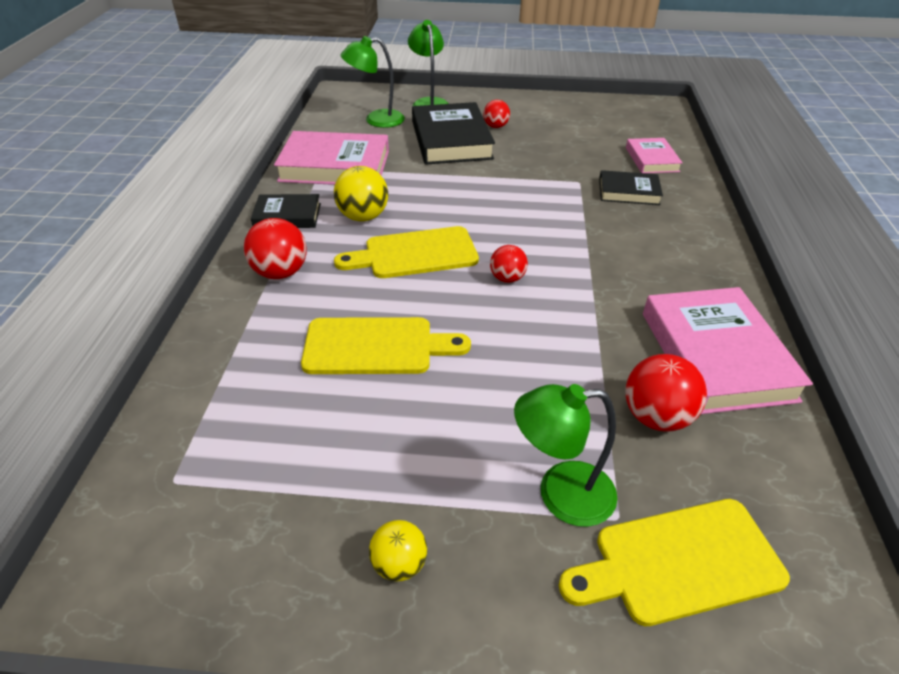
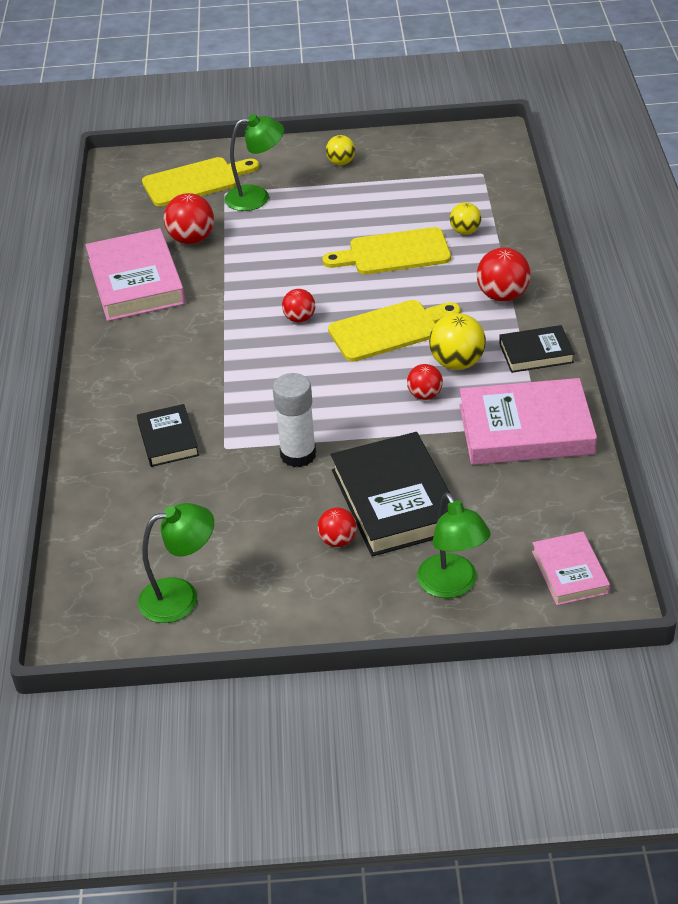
camera: 175 degrees right, 0 degrees up
(269, 366) = (465, 231): none -> yellow ball
(376, 120) = (516, 529): green lamp -> green lamp (181, 597)
(403, 196) = (425, 395): none -> red ball
(519, 171) = (298, 455): none -> white glue stick
(628, 192) = (168, 439): black book -> black book turned 75 degrees clockwise
(652, 159) = (126, 501): pink book -> pink book (569, 572)

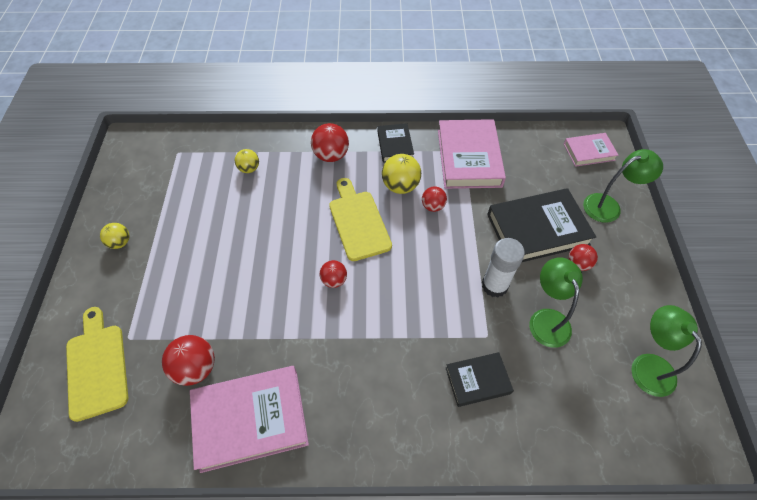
camera: 90 degrees left, 15 degrees up
(257, 197) = (147, 310): green lamp -> green lamp (546, 319)
(394, 253) = (263, 213): yellow cutting board -> none

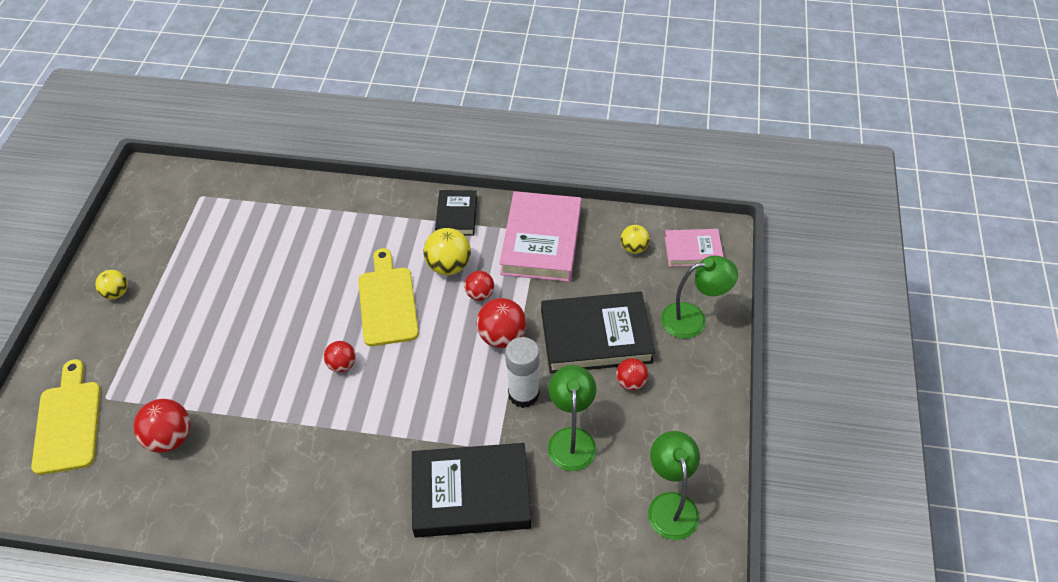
camera: 10 degrees right, 5 degrees down
(249, 169) = (278, 225): yellow ball -> yellow ball (633, 248)
(250, 419) = (215, 498): pink book -> none
(331, 155) = (377, 219): red ball -> red ball (502, 337)
(477, 380) = (471, 494): black book -> black book, size x1.81

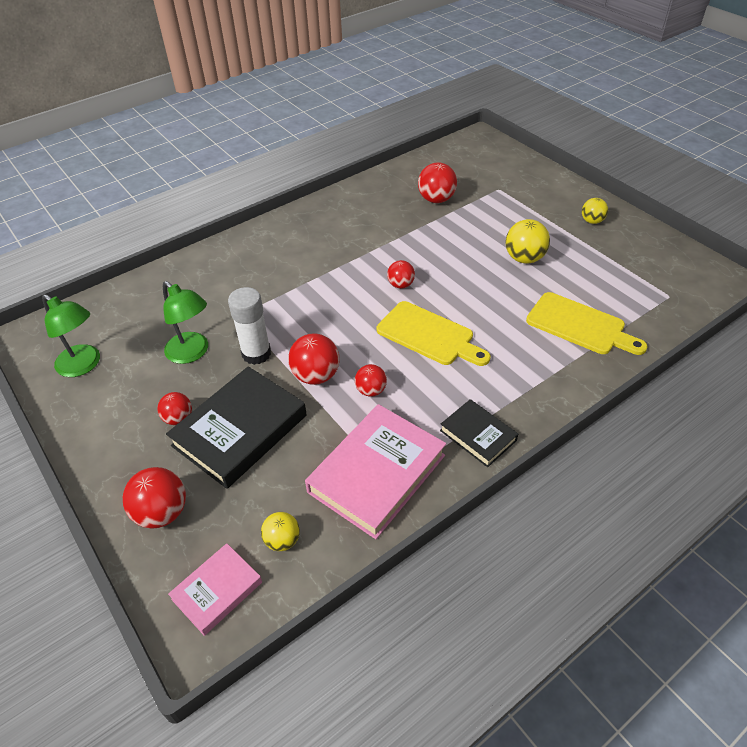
camera: 135 degrees right, 5 degrees down
(68, 422) = (496, 172): yellow cutting board -> yellow cutting board (580, 325)
(449, 266) = (423, 391): yellow ball -> yellow ball (524, 258)
(471, 494) = (231, 286): black book -> none
(541, 241) = (377, 474): pink book -> pink book turned 75 degrees clockwise
(693, 319) = (162, 512): green lamp -> red ball

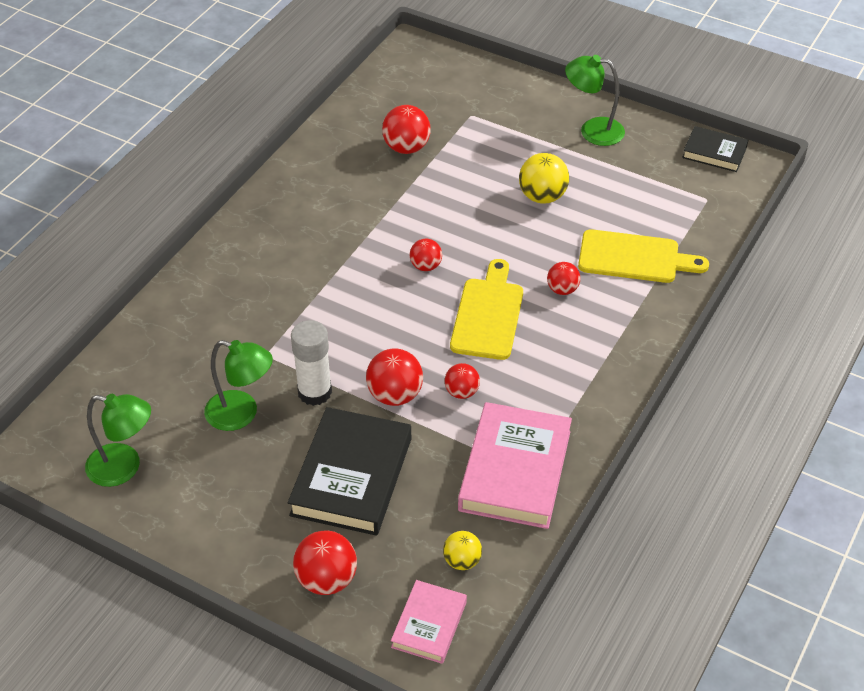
camera: 25 degrees left, 0 degrees up
(178, 418) = (277, 486): red ball -> red ball (562, 289)
(429, 335) = (488, 315): yellow cutting board -> yellow cutting board turned 90 degrees counterclockwise
(478, 435) = (591, 402): black book -> black book (714, 152)
(592, 221) = (592, 130): yellow ball -> green lamp

